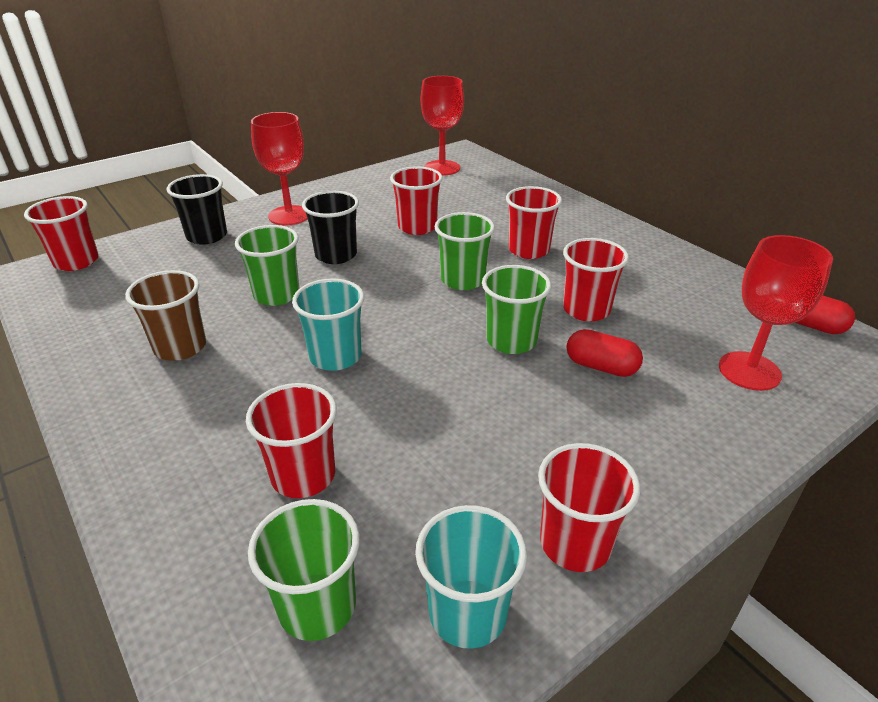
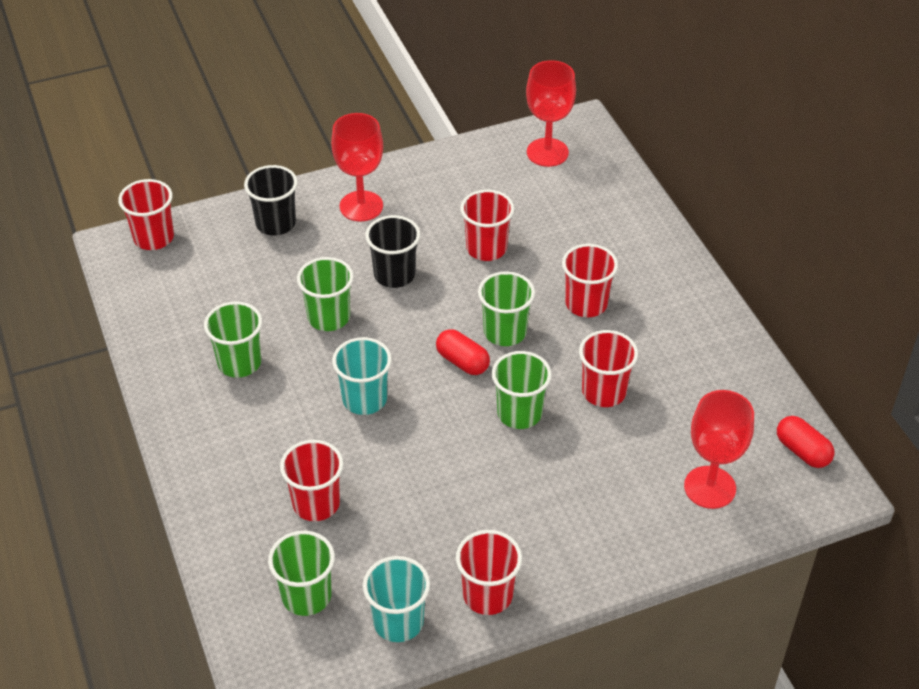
camera: 15 degrees right, 10 degrees up
(180, 347) = (239, 363): brown cup -> green cup
(601, 367) = (584, 456): red capsule -> red capsule (462, 362)

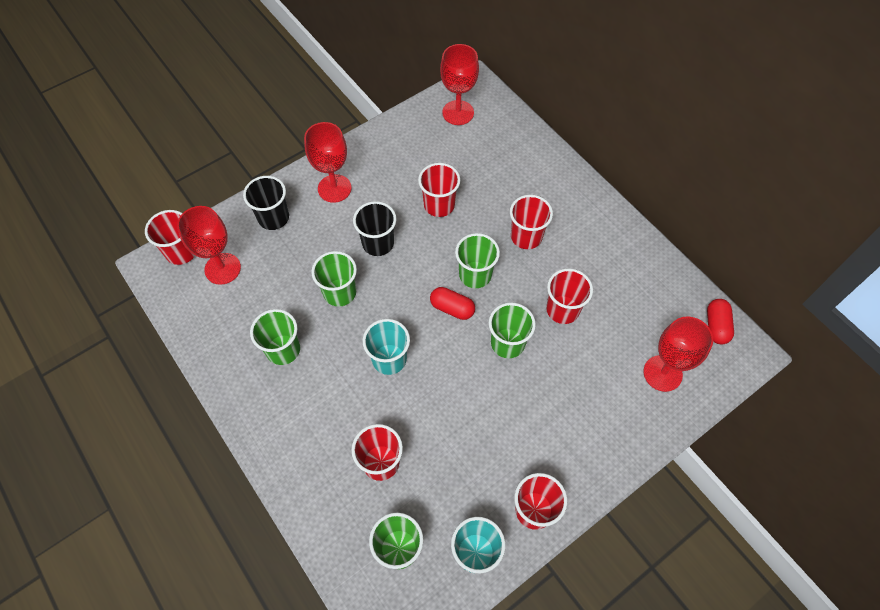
camera: 15 degrees left, 15 degrees up
(196, 264) = (222, 268): none -> red goblet
(802, 451) = (716, 326): red capsule -> red capsule turned 60 degrees clockwise

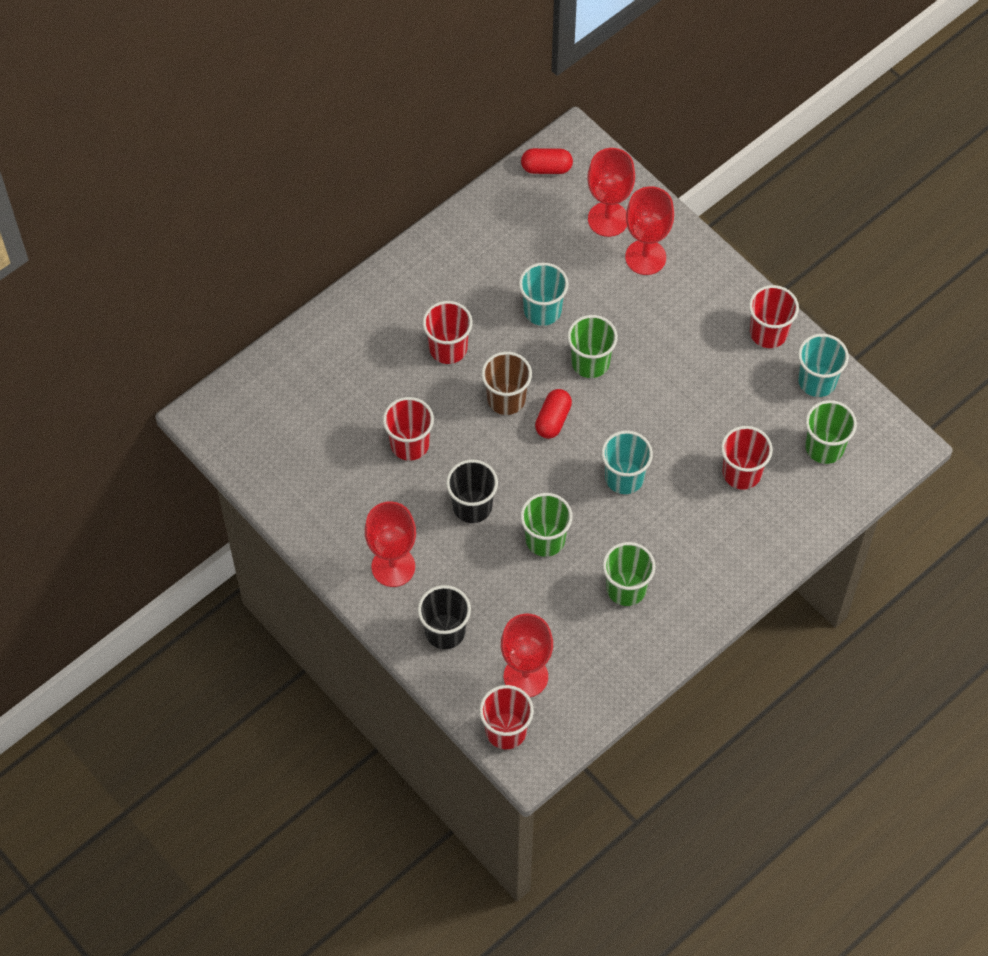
camera: 95 degrees left, 0 degrees up
(458, 113) = (257, 433): red goblet -> red goblet (645, 257)
(475, 275) = (506, 399): green cup -> brown cup
(562, 309) = (542, 310): red cup -> turquoise cup

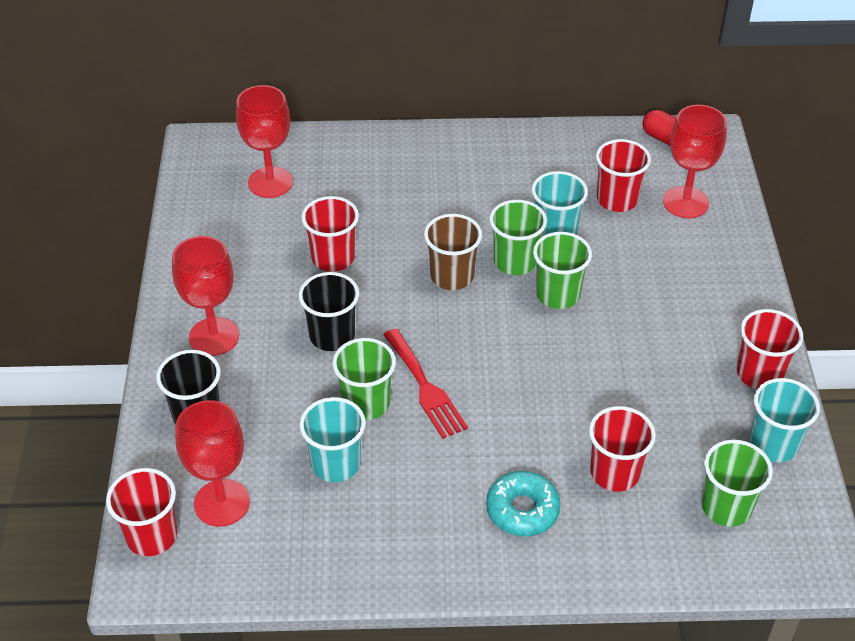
camera: 40 degrees right, 15 degrees down
(448, 348) = (443, 212): red cup -> red cup (617, 199)
(553, 420) = (476, 316): red capsule -> none
(571, 499) = (425, 387): none -> red fork
(624, 478) = (493, 402): turquoise cup -> turquoise cup (336, 464)
(626, 588) = (396, 495): green cup -> green cup (515, 261)
(645, 257) = (693, 248): red goblet -> red goblet (270, 182)
(710, 540) = (522, 510): none -> turquoise donut

